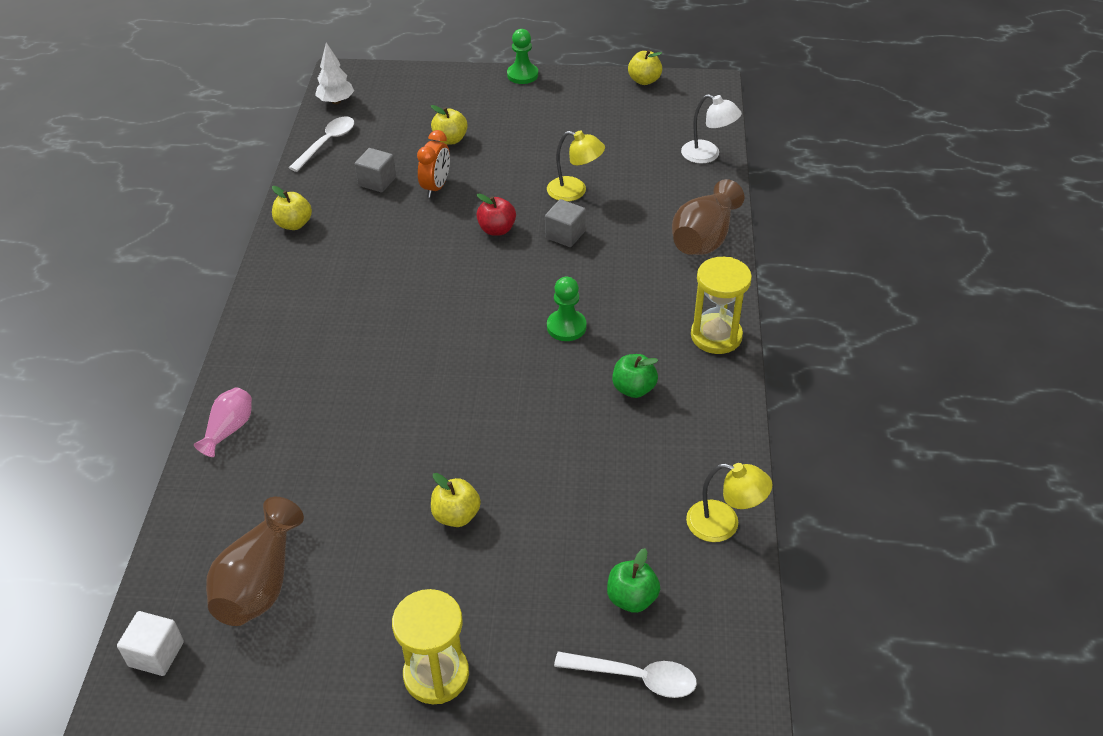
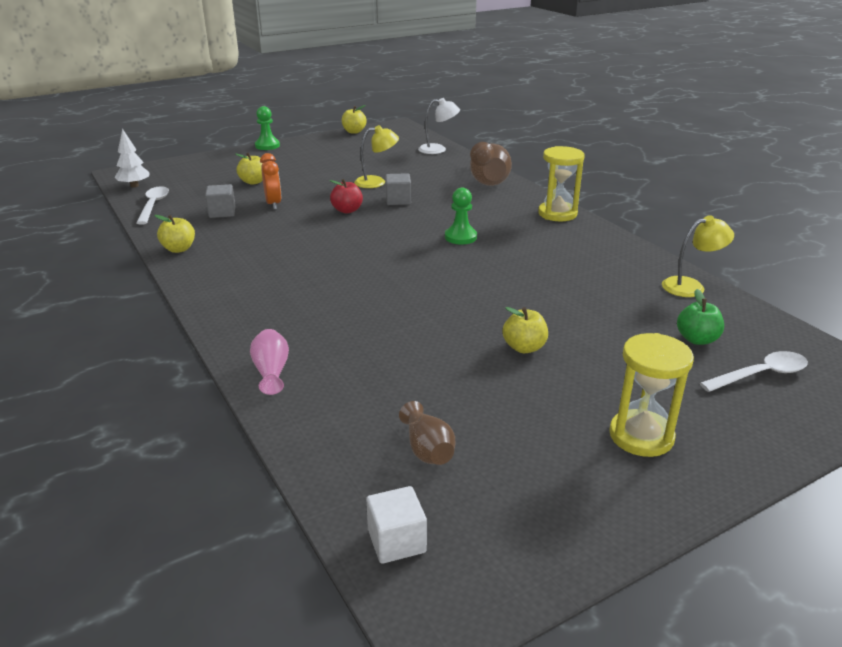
camera: 35 degrees left, 15 degrees down
(260, 583) = (427, 449): brown vase -> brown vase, size x0.59
(633, 389) = (545, 249): green apple -> none

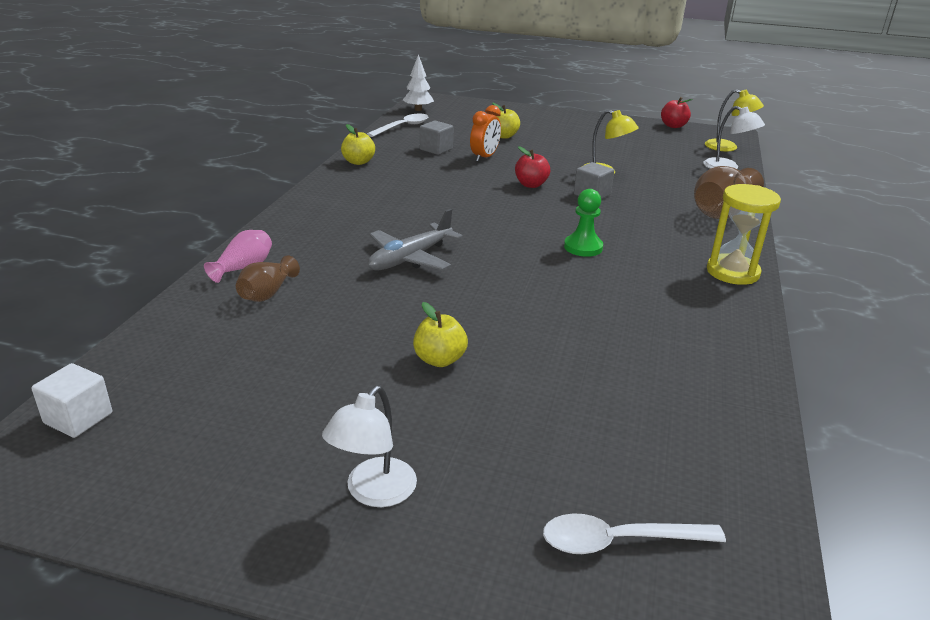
camera: 45 degrees right, 0 degrees up
(267, 146) = (571, 113): green pawn -> none
(354, 132) = (673, 126): yellow apple -> red apple
(376, 298) = (410, 258): none -> grey plane
(427, 449) = (215, 379): brown vase -> brown vase (267, 293)
(641, 436) = (373, 492): yellow hourglass -> white lamp
(691, 286) = (738, 413): yellow lamp -> yellow lamp (728, 147)
(697, 339) = (623, 461): green apple -> none
(760, 375) = (618, 541): white spoon -> white spoon turned 150 degrees clockwise

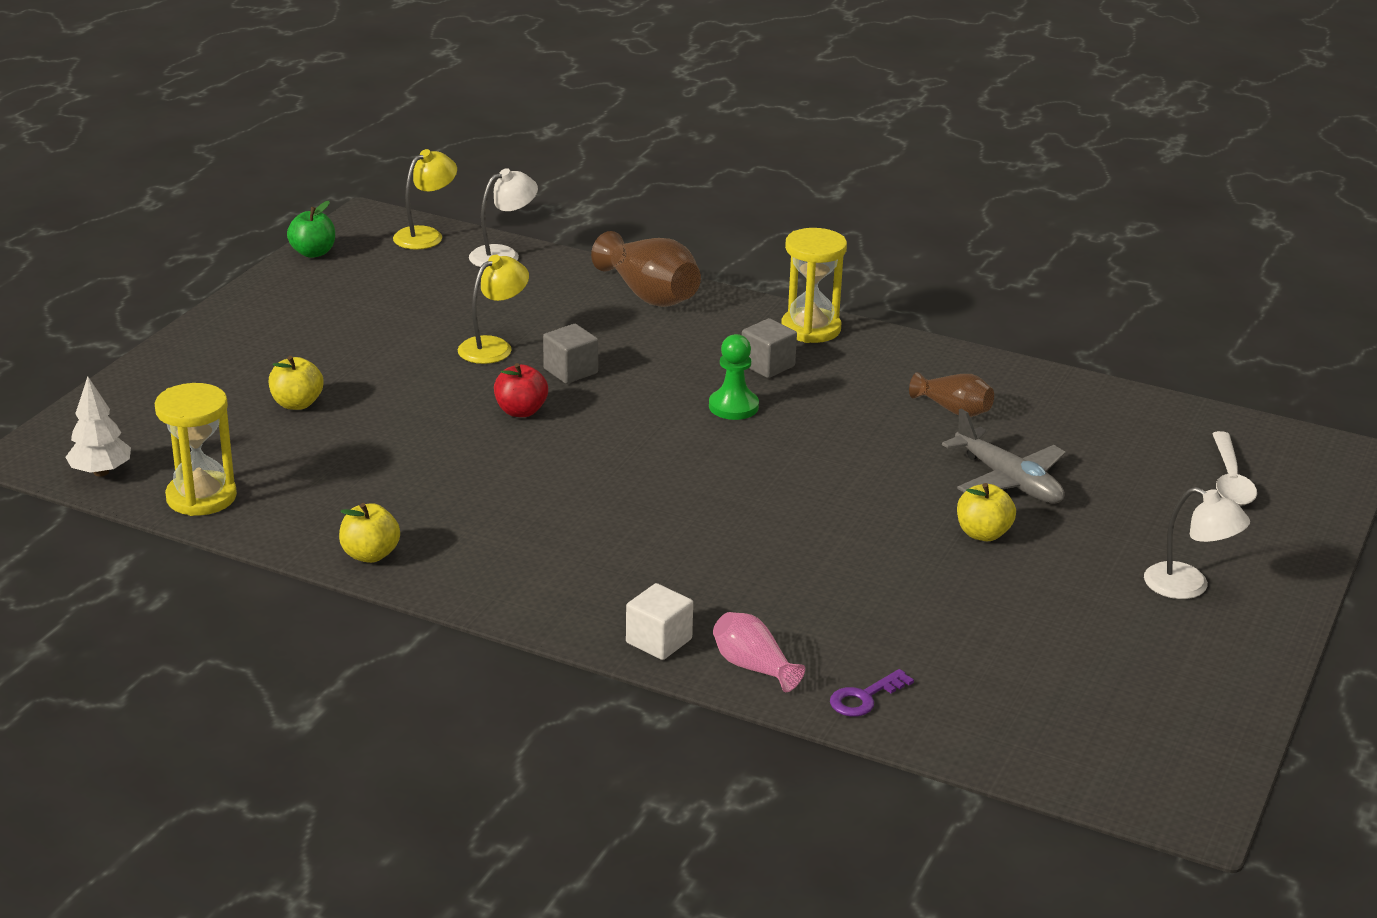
camera: 80 degrees left, 0 degrees up
(78, 418) = (1092, 768): white cube -> white cube (659, 641)
(201, 309) = (864, 698): none -> purple key
(267, 293) = (827, 646): brown vase -> brown vase (953, 410)
(403, 127) = (201, 497): white spoon -> yellow hourglass
(410, 258) = (744, 532): grey plane -> grey plane (1008, 480)
(436, 149) = (336, 474): grey cube -> grey cube (767, 365)
(484, 157) = (393, 434): orange clock -> none
(673, 126) = (313, 253): red apple -> green apple

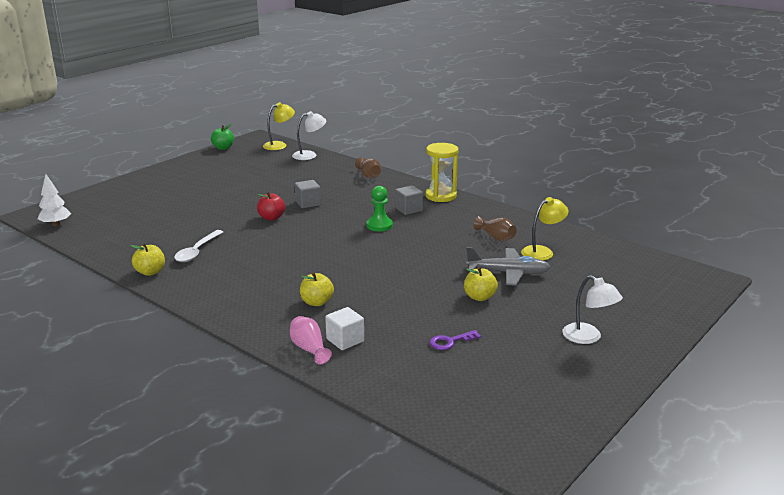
camera: 15 degrees right, 5 degrees down
(201, 497) = (92, 239): yellow hourglass -> none
(297, 404) = (168, 205): yellow apple -> yellow apple (317, 302)
(493, 347) = (278, 190): yellow lamp -> yellow lamp (542, 252)
(649, 295) = (368, 176): brown vase -> brown vase, size x0.59
(659, 641) = (266, 329): white cube -> white cube (345, 340)
(864, 698) = (362, 373): purple key -> purple key (450, 342)
(1008, 480) = (508, 273): grey plane -> grey plane turned 60 degrees counterclockwise
(1230, 480) = (639, 285): white spoon -> white spoon (197, 251)

